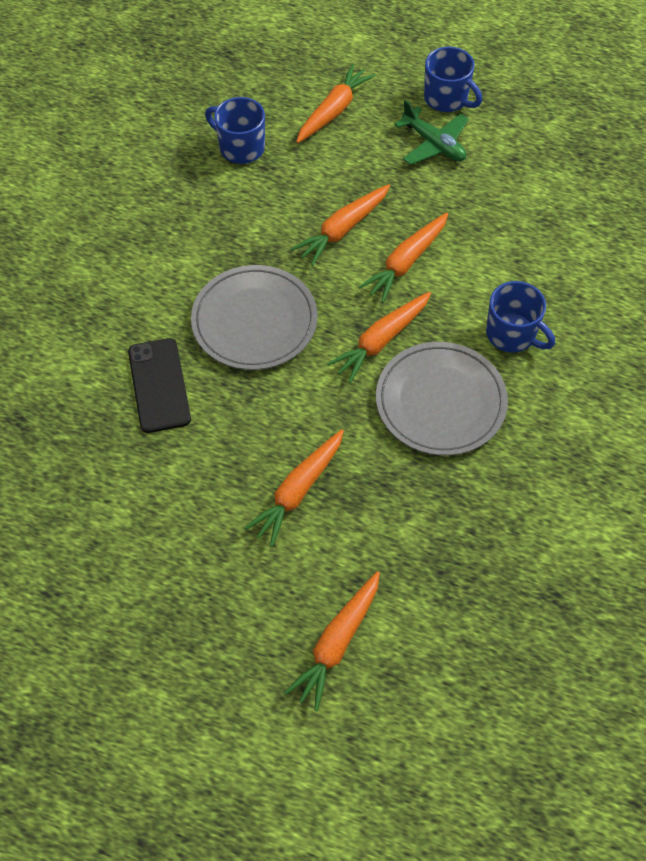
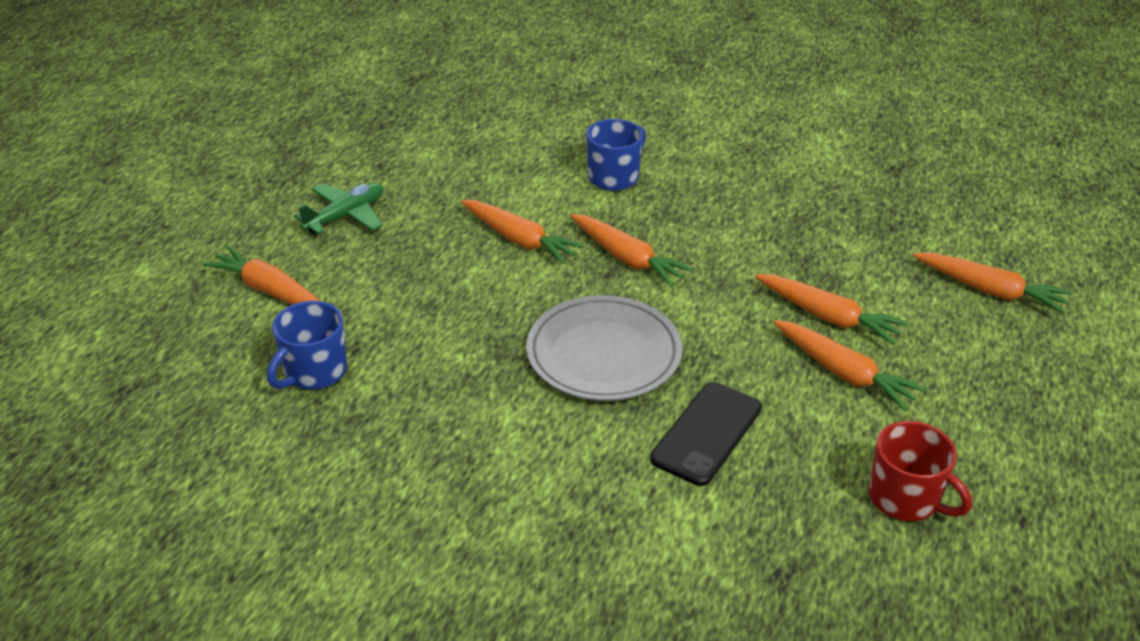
camera: 90 degrees left, 20 degrees down
(78, 513) = (905, 498): none -> red mug
(159, 385) = (706, 433): black phone -> black phone turned 45 degrees counterclockwise
(342, 230) = (468, 284): orange carrot -> orange carrot (844, 373)
(440, 401) = (701, 222): grey plate -> none
(447, 99) = (276, 205): blue mug -> none

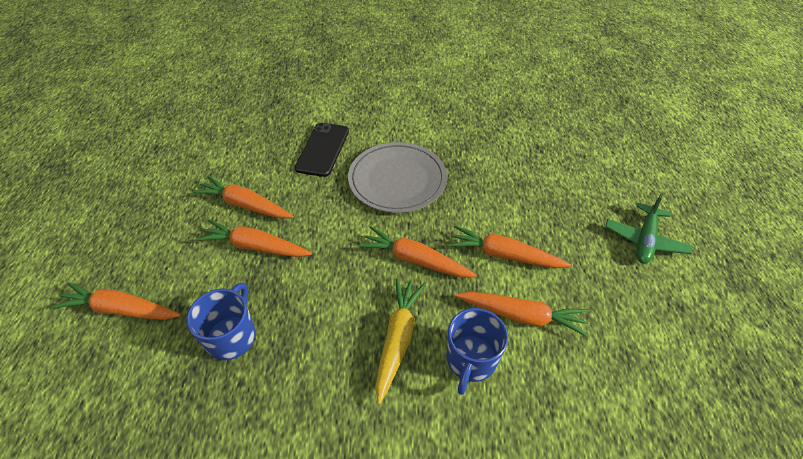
camera: 160 degrees right, 10 degrees up
(269, 290) = (623, 168): orange carrot -> orange carrot (522, 316)
(314, 372) = (546, 130): blue mug -> blue mug (232, 336)
(678, 203) = (397, 339): none -> yellow carrot
(905, 498) = (215, 143): red mug -> none

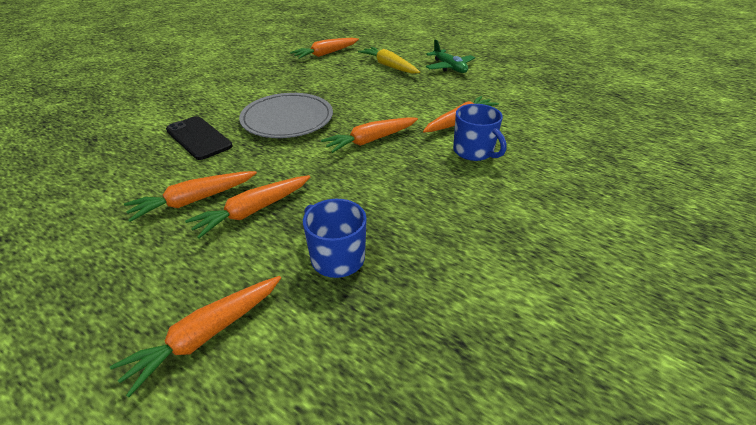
camera: 55 degrees left, 10 degrees down
(397, 339) = (429, 173): yellow carrot -> yellow carrot (389, 66)
(504, 255) = (408, 109): orange carrot -> orange carrot (325, 54)

